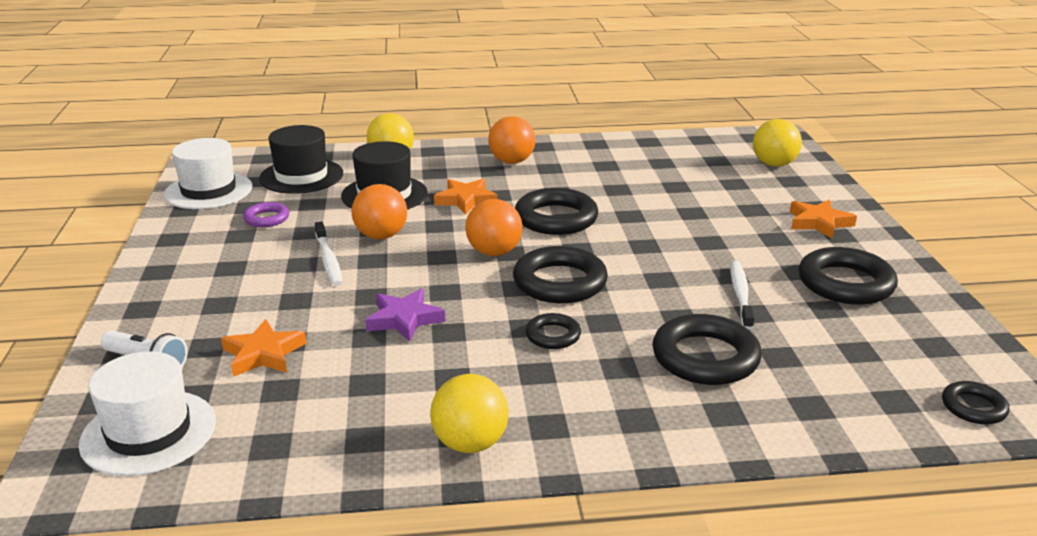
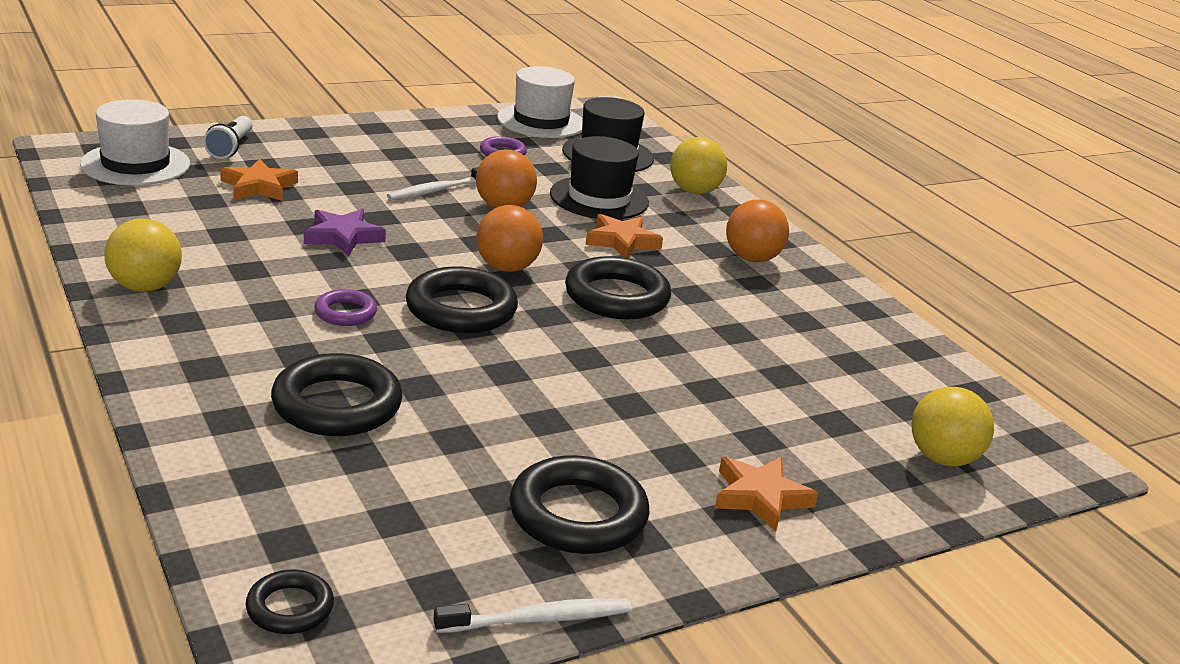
camera: 65 degrees right, 0 degrees up
(553, 335) = (345, 313): black ring -> purple ring
(740, 295) = (497, 428): white toothbrush -> white toothbrush (537, 619)

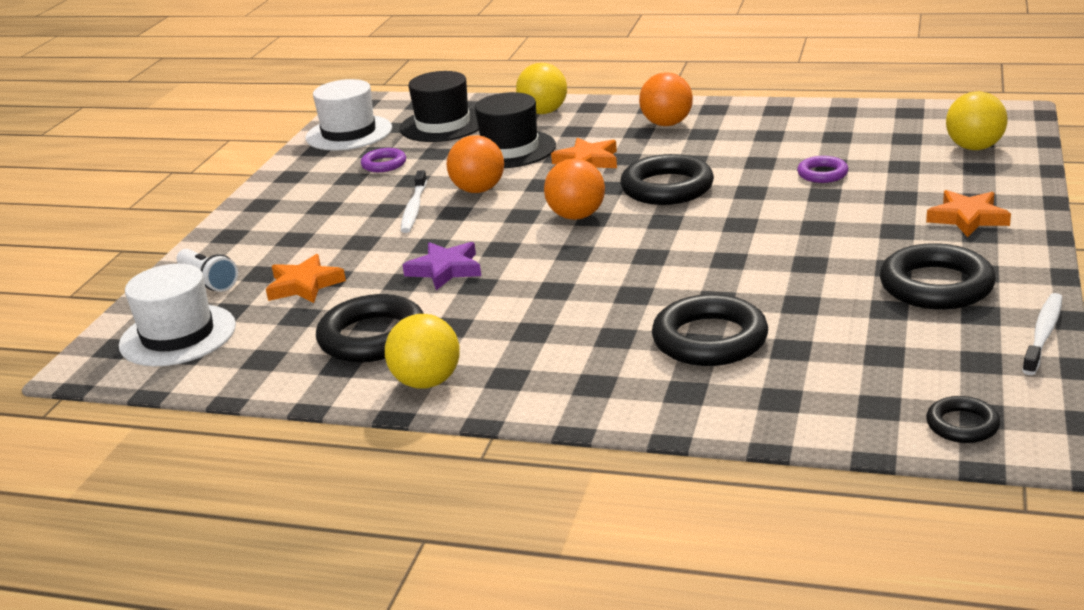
camera: 40 degrees left, 0 degrees up
(345, 313) = (573, 301): purple ring -> purple ring (822, 174)
(461, 309) = (620, 252): black ring -> black ring (372, 337)

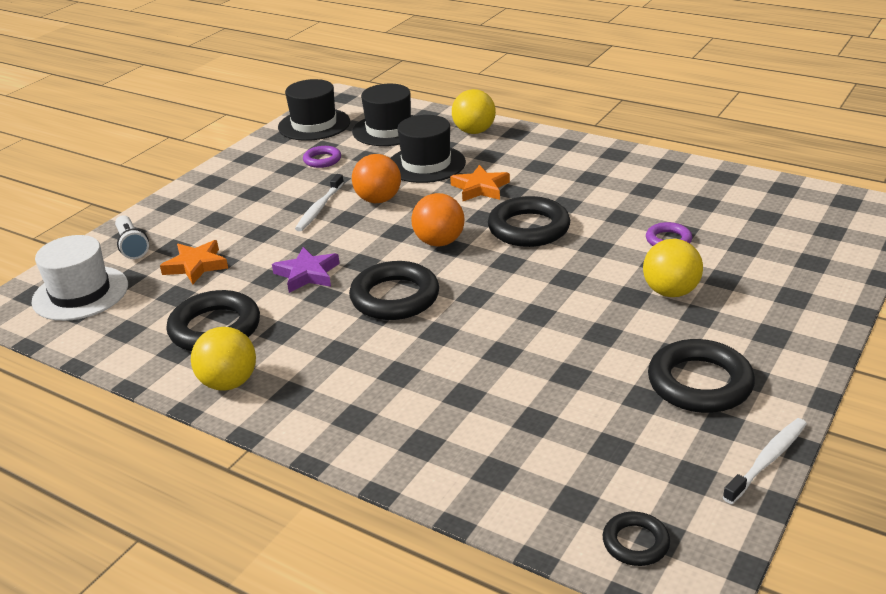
camera: 15 degrees right, 5 degrees up
(349, 133) = (314, 125): white hat -> black hat
(667, 124) = (566, 162): orange ball -> none
(710, 339) = (473, 394): black ring -> black ring (395, 297)
(967, 218) = (770, 315): orange star -> none
(974, 147) = (821, 239): yellow ball -> yellow ball (670, 292)

